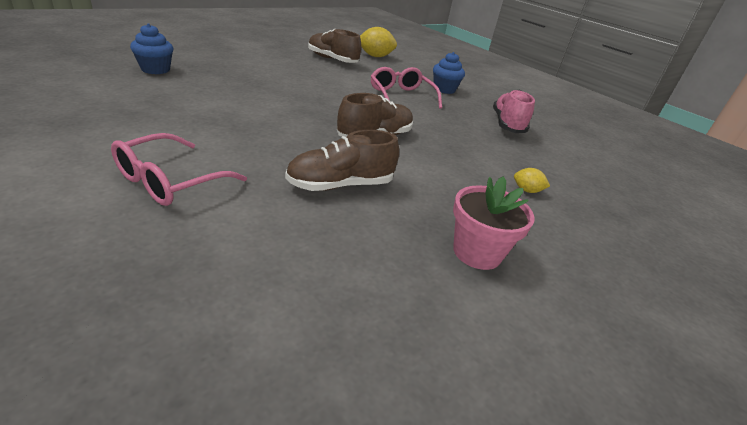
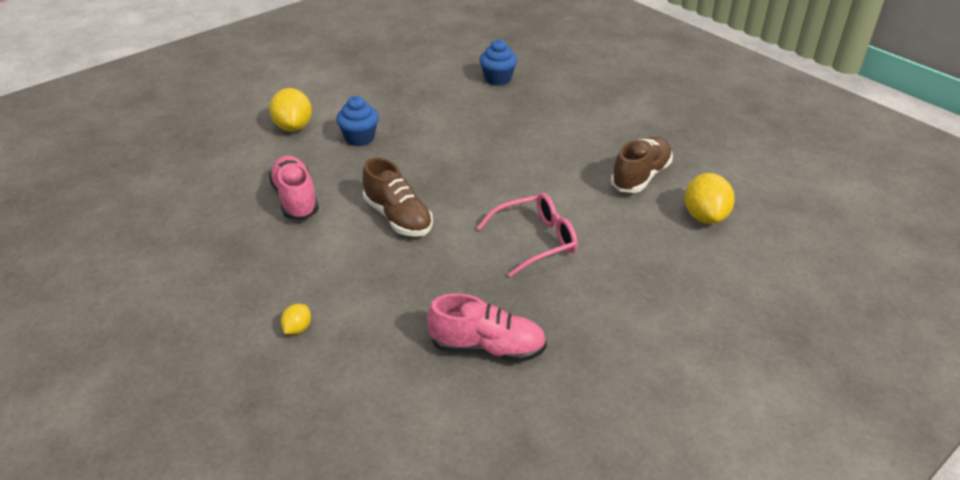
camera: 95 degrees right, 5 degrees up
(170, 181) = (293, 127): pink glasses -> yellow lemon
(340, 185) = (295, 199): brown shoe -> pink shoe
(444, 89) = (599, 289): blue cupcake -> blue cupcake (359, 138)
(477, 252) = (198, 272): pink flower pot -> none

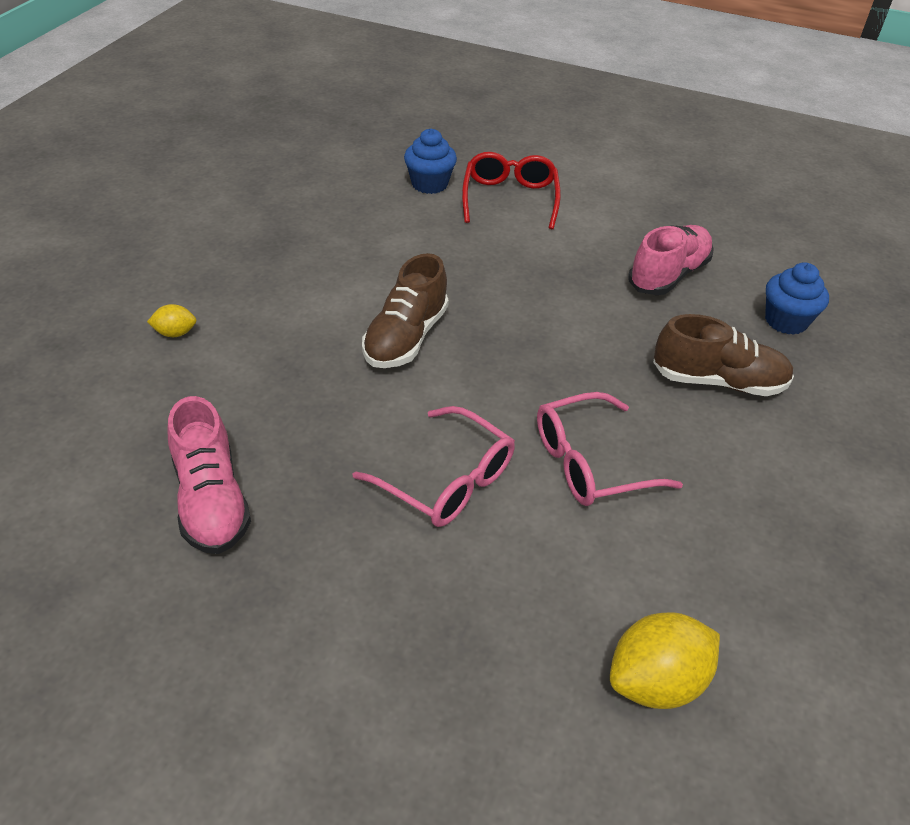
camera: 60 degrees right, 5 degrees up
(293, 127) = (510, 198): yellow lemon -> red glasses
(295, 199) = (382, 250): pink shoe -> pink shoe (668, 275)
(359, 138) = (532, 252): blue cupcake -> blue cupcake (429, 184)
(556, 184) = (590, 463): none -> pink glasses
(640, 176) = (693, 560): brown shoe -> brown shoe (718, 381)

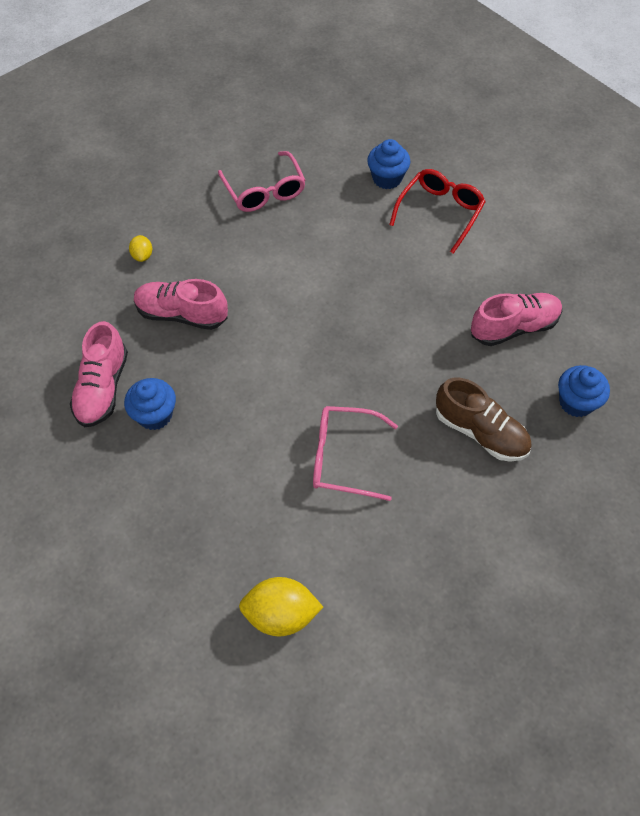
camera: 30 degrees right, 15 degrees up
(175, 333) = (142, 255): yellow lemon -> yellow lemon turned 60 degrees clockwise
(272, 379) = (182, 314): none -> pink shoe
(310, 505) = (155, 415): none -> blue cupcake
(406, 338) = (285, 313): brown shoe -> none
(446, 480) = (244, 432): pink glasses -> pink glasses (264, 191)

